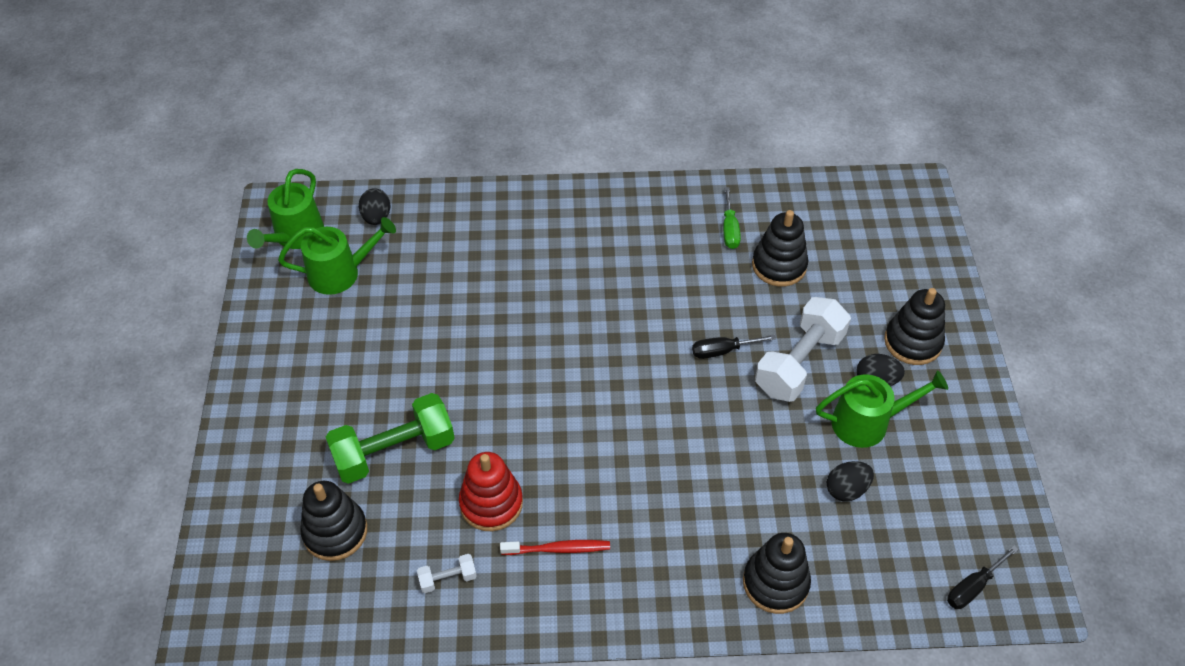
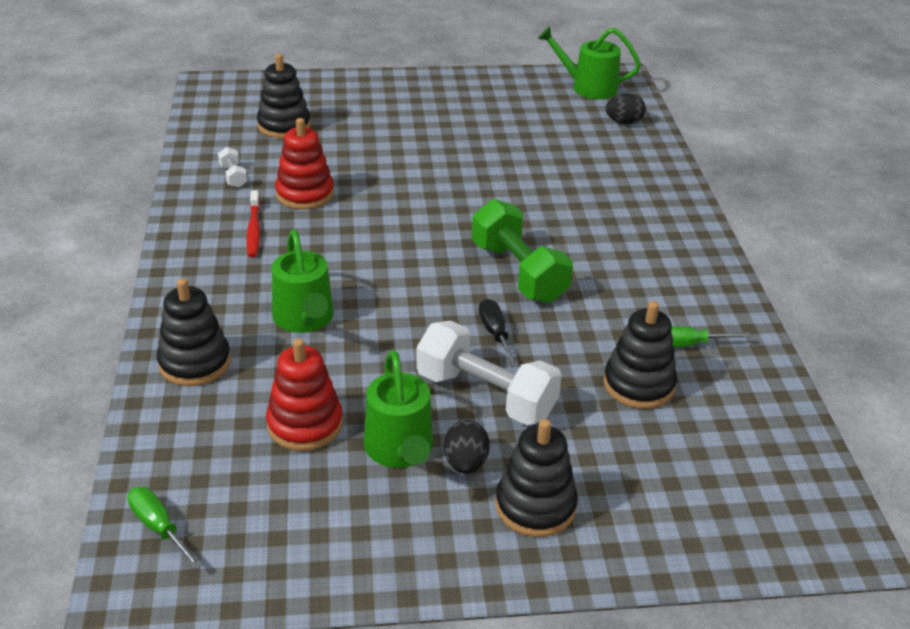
camera: 85 degrees right, 15 degrees down
(340, 273) = (551, 110): green watering can -> green watering can (304, 319)
(394, 451) = (360, 146): green dumbbell -> green dumbbell (518, 272)
(846, 489) = (305, 424): black egg -> red stacking toy
(973, 587) = (159, 528): black screwdriver -> green screwdriver

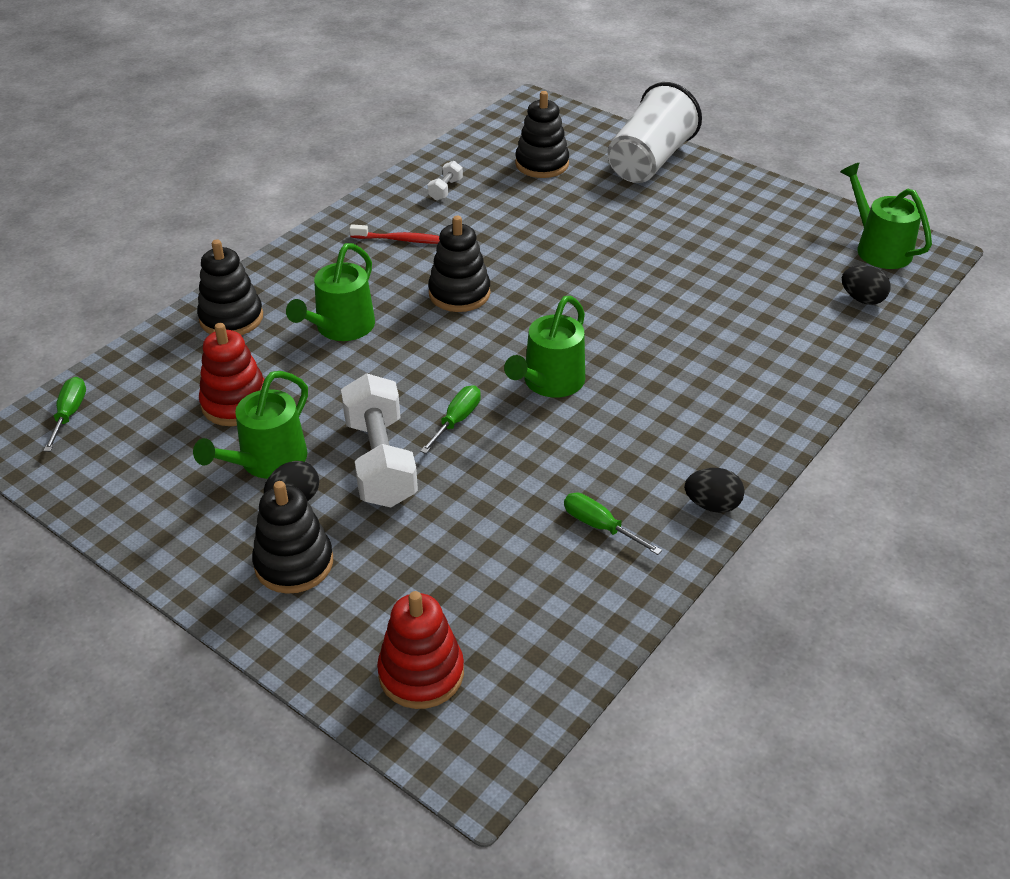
camera: 45 degrees right, 5 degrees up
(254, 229) = (401, 240): red toothbrush -> red toothbrush turned 120 degrees counterclockwise
(305, 194) = (477, 229): red stacking toy -> red stacking toy (421, 673)
(362, 91) = (649, 161): none -> white cup
(495, 334) = (457, 420): black screwdriver -> green screwdriver
(518, 272) = (549, 382): green dumbbell -> green watering can
(638, 385) = (507, 531): black stacking toy -> black stacking toy (459, 293)
(726, 291) = (712, 505): none -> black egg

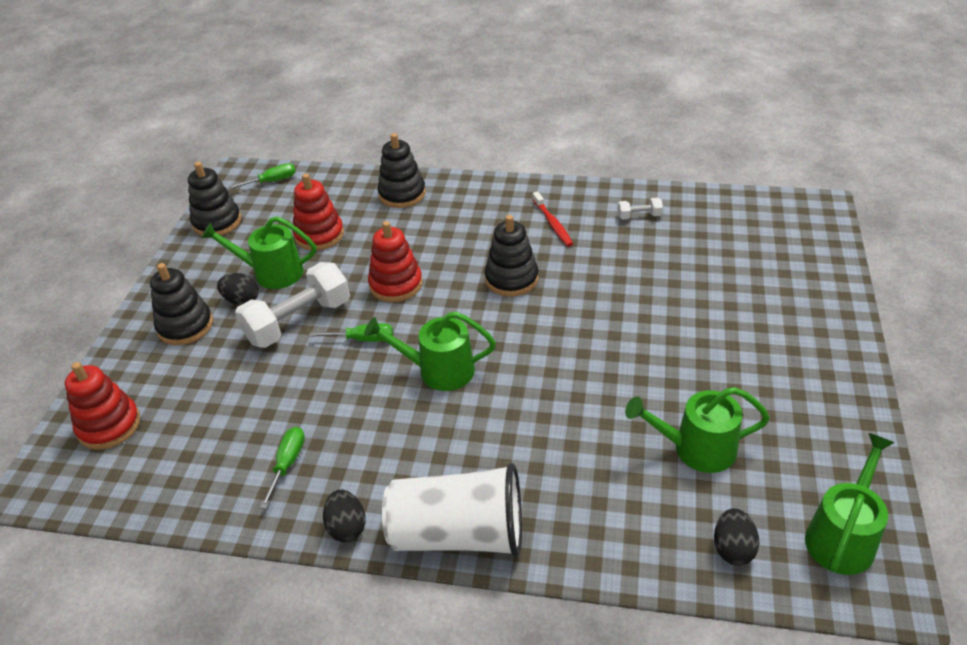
camera: 65 degrees right, 0 degrees up
(341, 328) = (427, 242): green watering can -> green watering can (696, 448)
(390, 371) = (396, 284): none -> red stacking toy
(542, 164) = (732, 249): black stacking toy -> black stacking toy (217, 222)
(649, 161) = (812, 309): white cup -> white cup (459, 534)

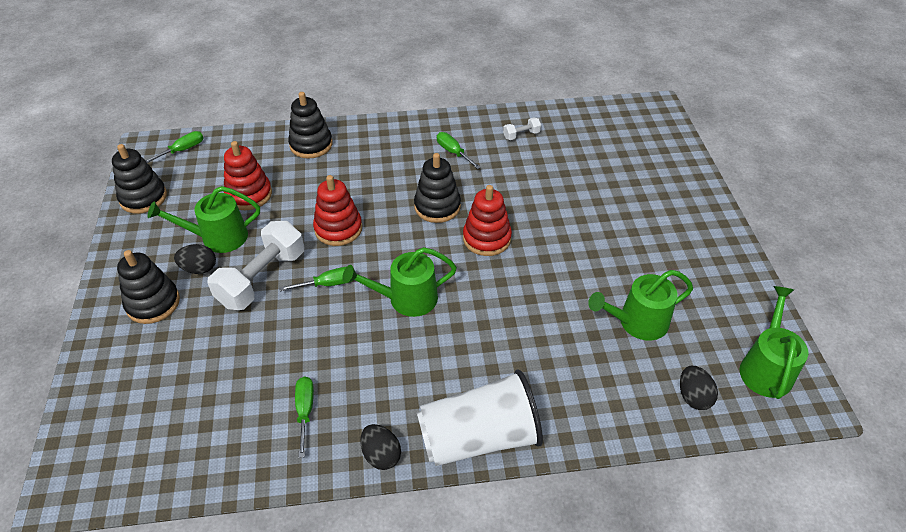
camera: 20 degrees left, 5 degrees up
(109, 426) = (115, 414): red stacking toy -> red stacking toy (487, 238)
(553, 224) = (453, 152): red toothbrush -> green screwdriver

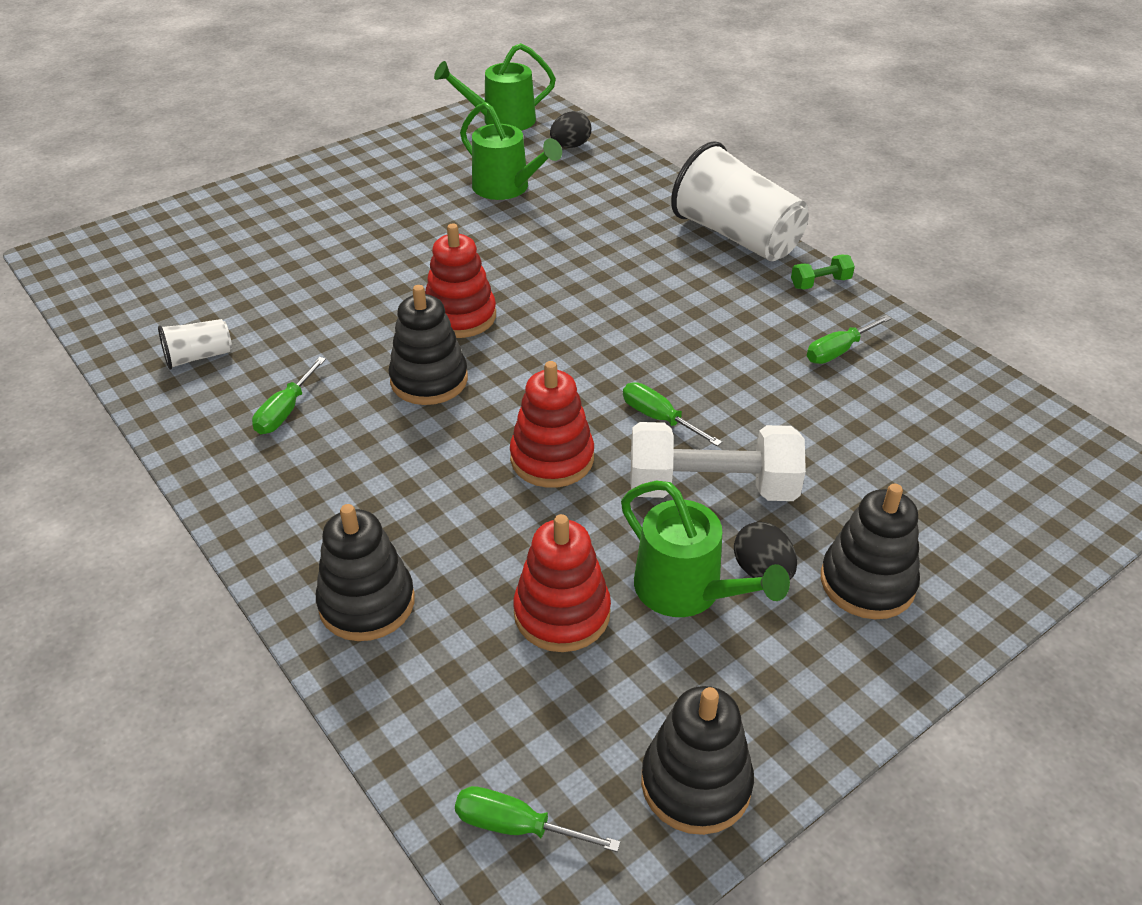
camera: 120 degrees left, 5 degrees down
(381, 455) = (820, 283): black egg -> green dumbbell
(406, 299) = (619, 342): green watering can -> none
(521, 135) = (199, 357): white dumbbell -> white cup

